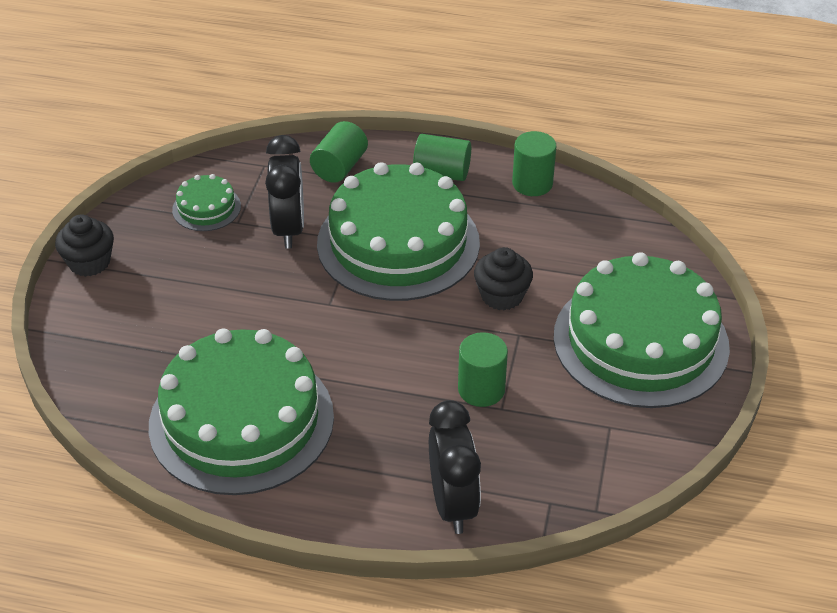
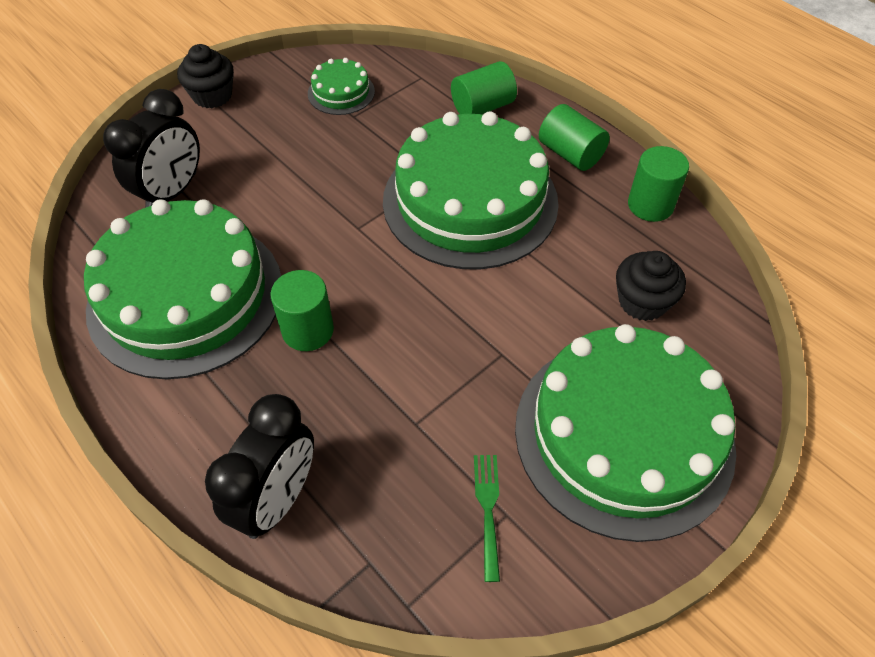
camera: 35 degrees right, 10 degrees up
(289, 229) = (388, 142): black clock -> black clock (172, 192)
(481, 389) = (414, 391): green cylinder -> green cylinder (308, 330)
(502, 295) = (520, 304): black cupcake -> black cupcake (642, 302)
(595, 430) = (488, 509): none -> green fork

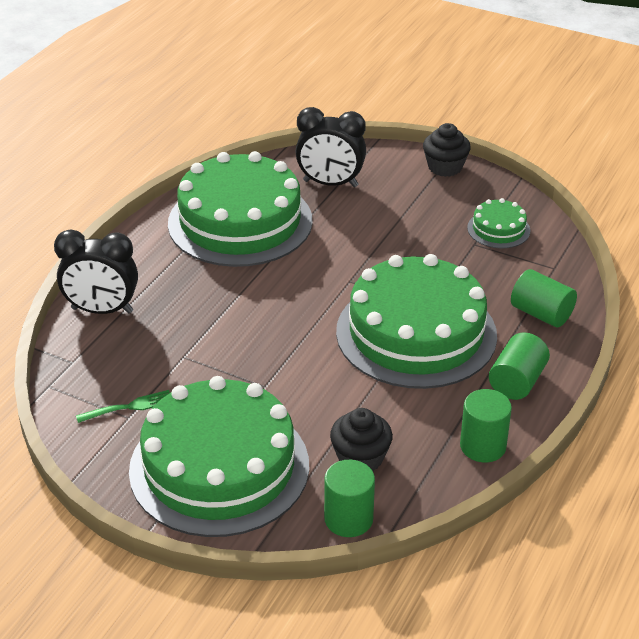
camera: 70 degrees right, 15 degrees down
(308, 330) = (239, 284): green cylinder -> green cylinder (348, 519)

